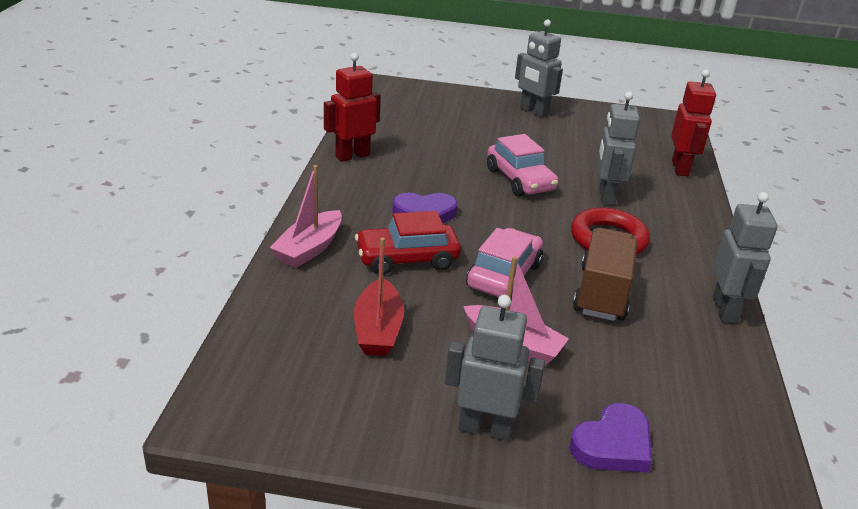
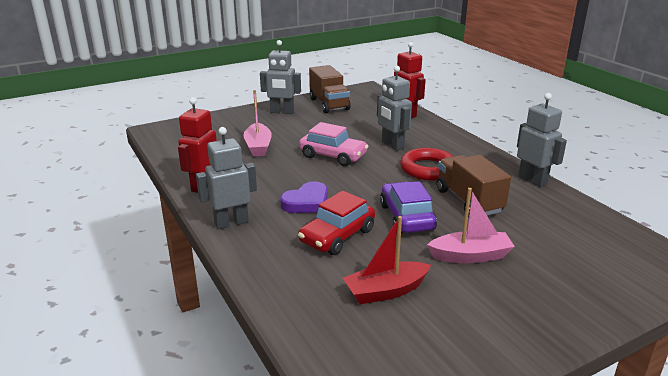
camera: 35 degrees left, 5 degrees down
(309, 249) = (264, 262): pink boat -> pink boat (258, 146)
(378, 330) = (385, 291): red boat -> red boat turned 105 degrees clockwise
(485, 428) = (527, 313): grey robot -> grey robot (231, 222)
(504, 276) = (406, 217): pink car -> purple car
(600, 122) = (329, 104): none -> brown truck
(613, 444) = (592, 281): purple heart -> none

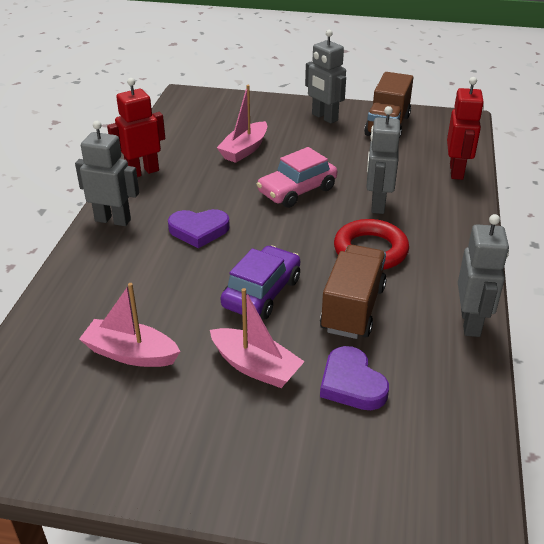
camera: 40 degrees right, 10 degrees up
(333, 156) = (297, 191): pink car -> pink car turned 75 degrees clockwise
(337, 236) = (173, 278): red car -> none
(385, 291) = (131, 353): red boat -> pink boat
(530, 236) = (351, 383): none -> purple heart

